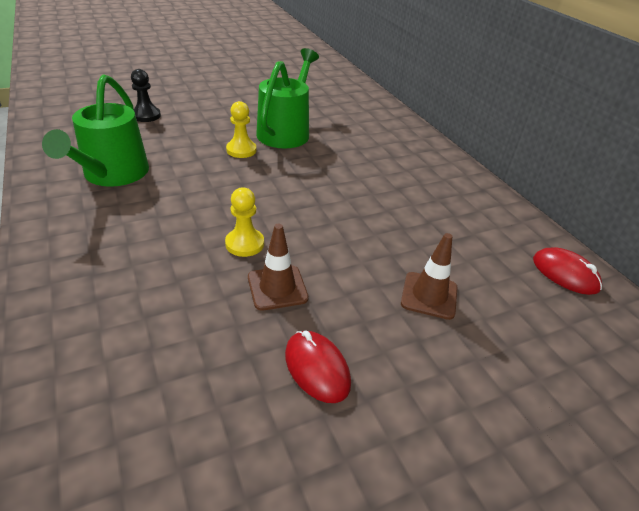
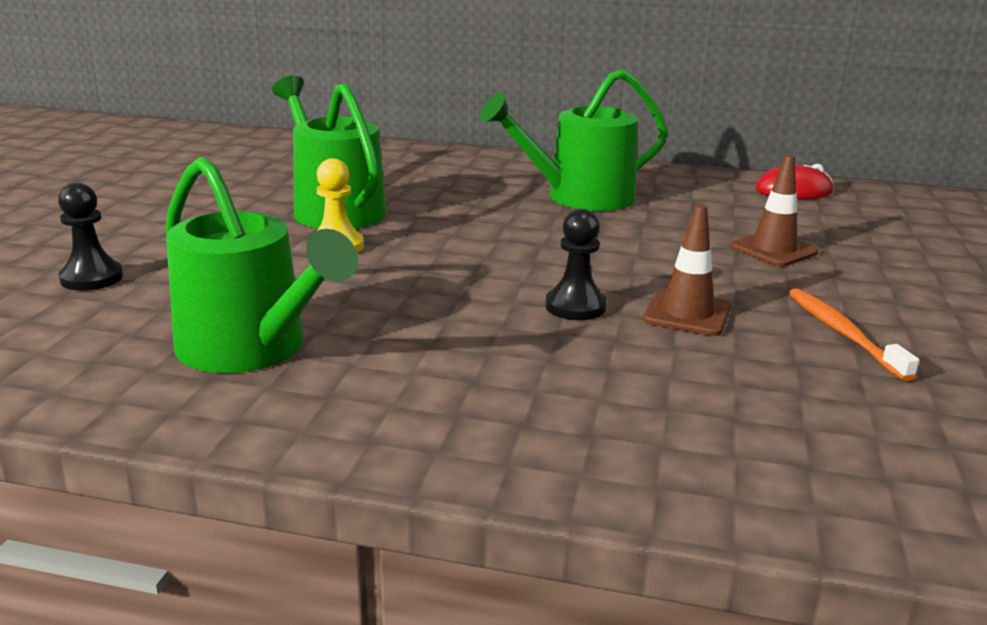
camera: 50 degrees left, 15 degrees down
(244, 244) = (575, 306): yellow pawn -> black pawn
(317, 368) = (843, 333): red mouse -> orange toothbrush
(409, 192) = (580, 197): none -> green watering can

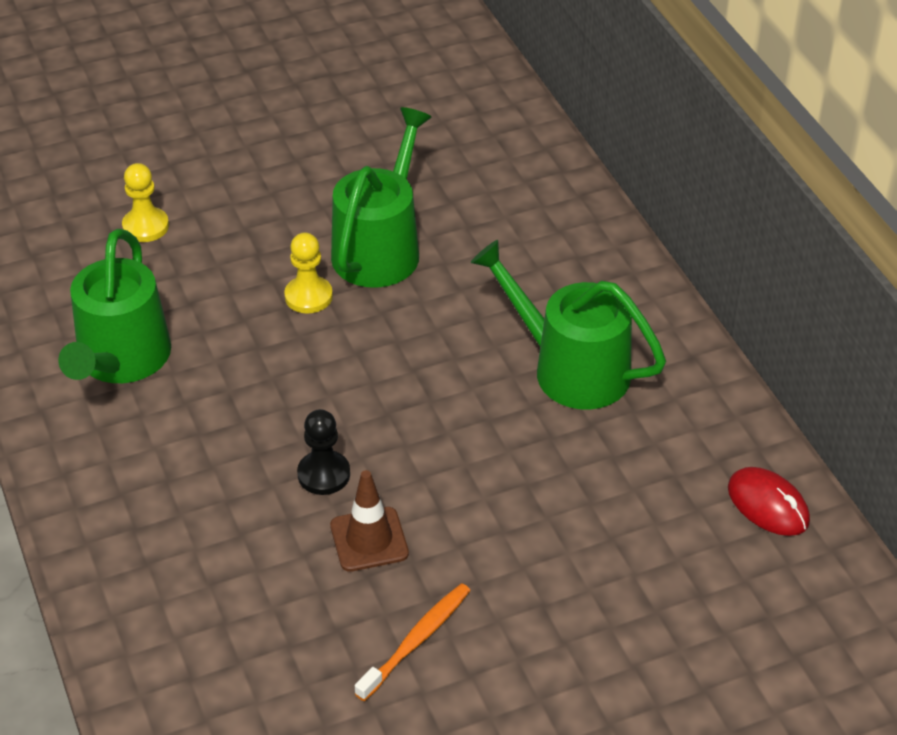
camera: 55 degrees right, 20 degrees up
(92, 278) = (145, 226): black pawn -> yellow pawn
(773, 250) = (567, 544): brown traffic cone -> none

